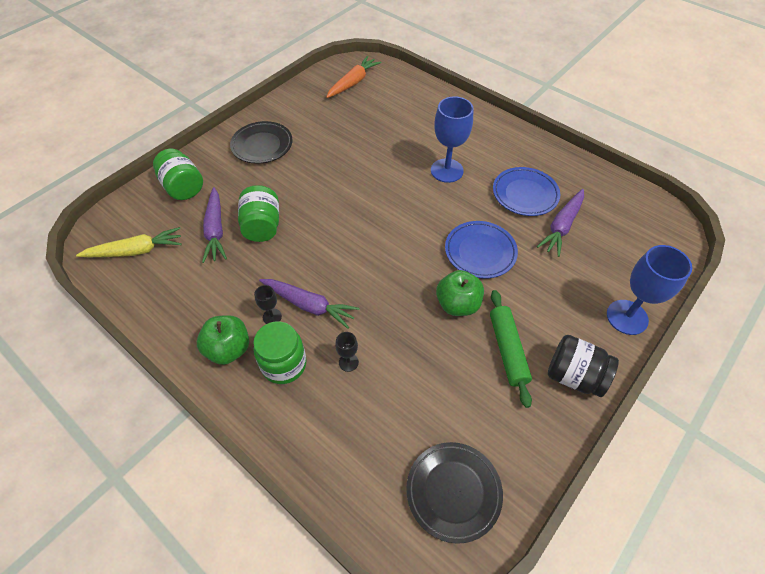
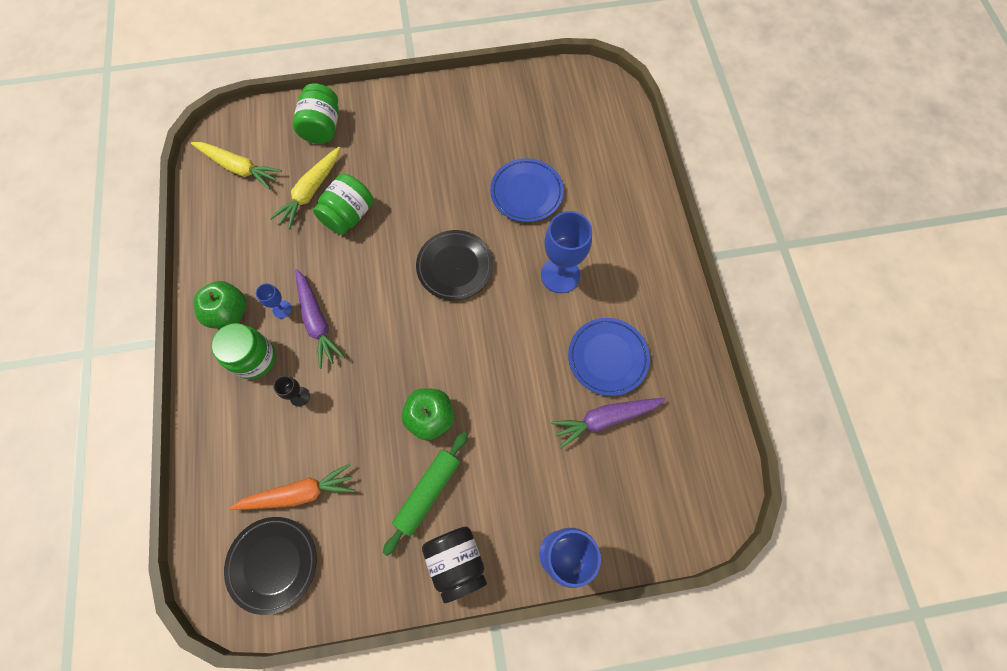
camera: 40 degrees right, 15 degrees up
(215, 230) = (310, 192): purple carrot -> yellow carrot
(262, 145) = (423, 126): black plate -> black plate (455, 267)
(272, 316) = (282, 309): black goblet -> blue goblet
(353, 82) = (573, 105): orange carrot -> orange carrot (299, 493)
(480, 252) = (501, 384): blue plate -> blue plate (526, 193)

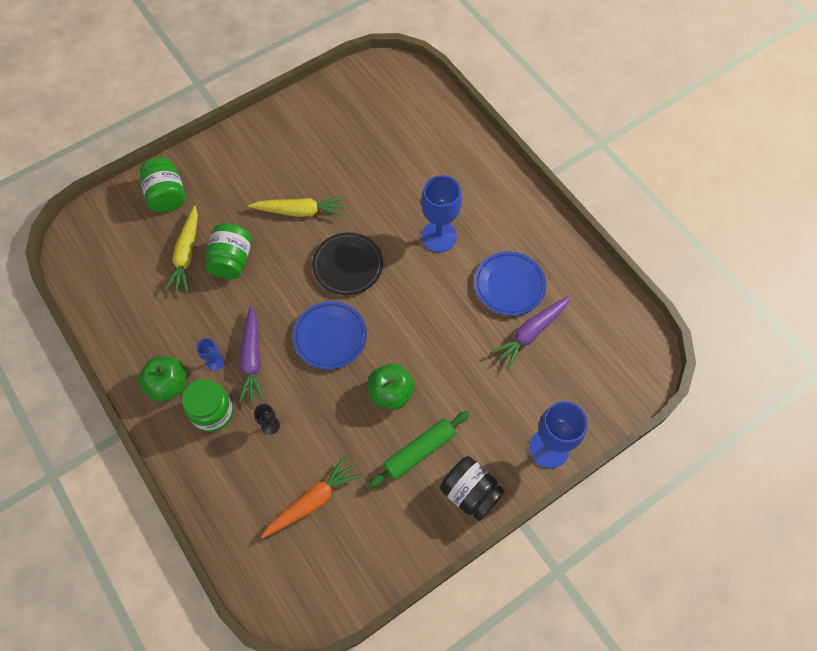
camera: 25 degrees left, 5 degrees down
(239, 168) = (108, 260): yellow carrot -> yellow carrot (300, 211)
(273, 564) = (320, 566): black plate -> none
(317, 321) = (252, 359): purple carrot -> purple carrot turned 45 degrees clockwise
(428, 492) = (419, 451): green rolling pin -> green rolling pin turned 45 degrees clockwise
(526, 193) = (377, 182): blue plate -> blue plate (330, 337)

